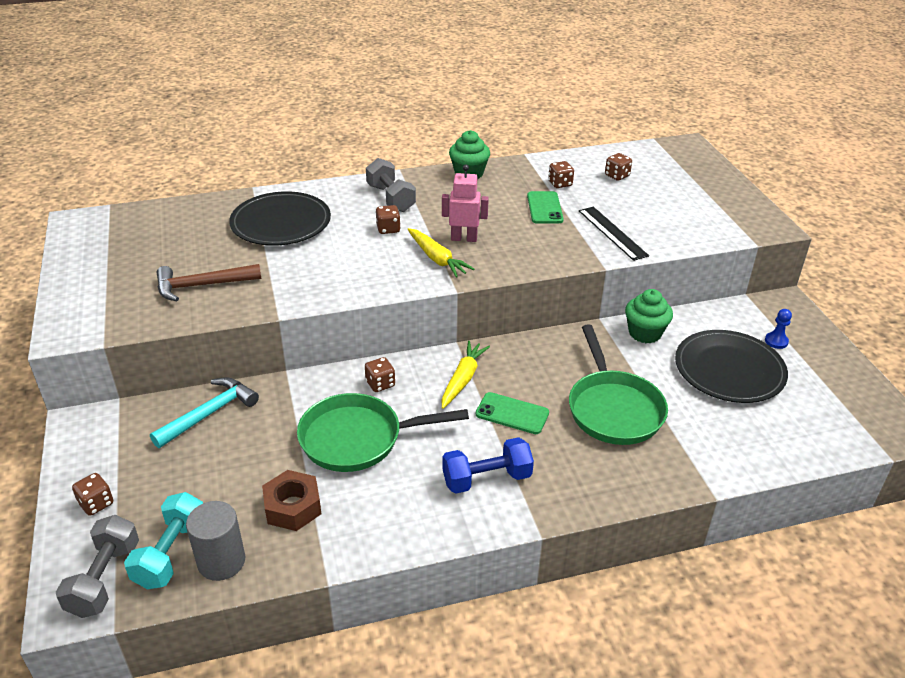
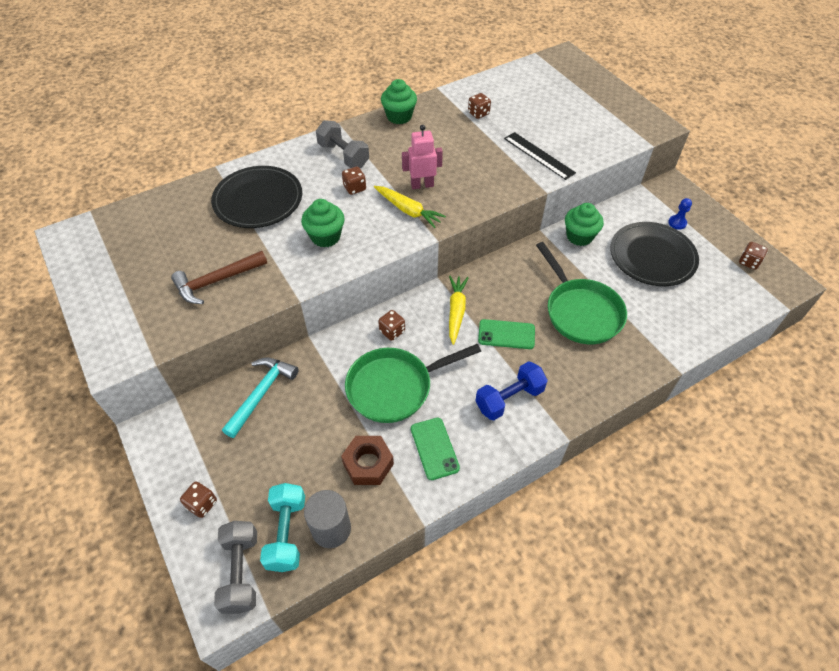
camera: 15 degrees left, 15 degrees up
(335, 267) = (325, 237): none -> green cupcake
(544, 208) = (475, 141): green phone -> green phone (434, 448)
(617, 176) = (521, 97): brown dice -> brown dice (749, 262)

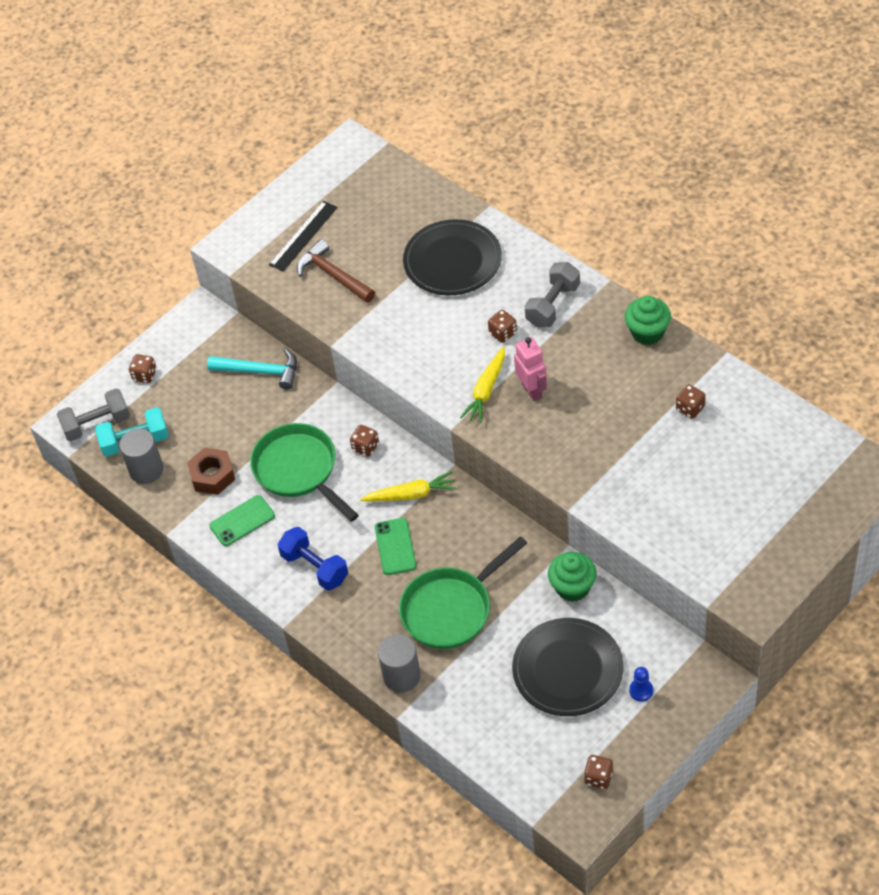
camera: 80 degrees right, 0 degrees up
(325, 237) = (421, 334): green cupcake -> none
(539, 155) = (633, 488): black ruler -> black ruler (303, 236)
(640, 360) = (401, 676): none -> grey cylinder

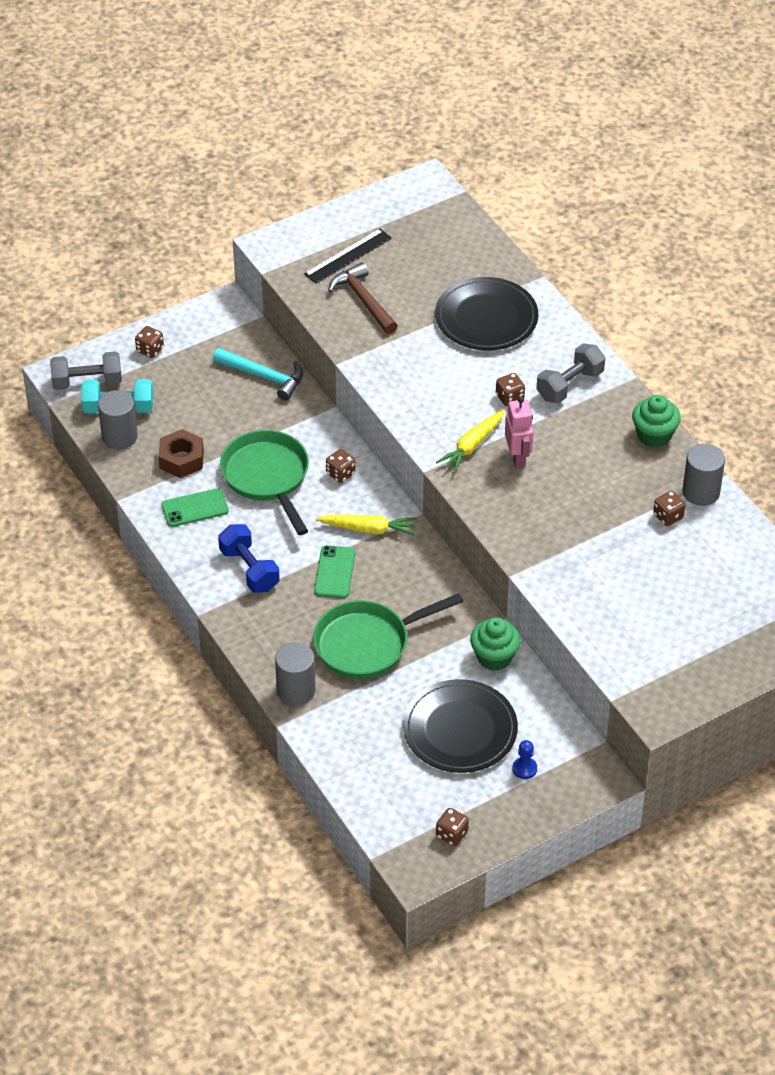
camera: 10 degrees right, 5 degrees down
(710, 376) = (701, 492): none -> grey cylinder

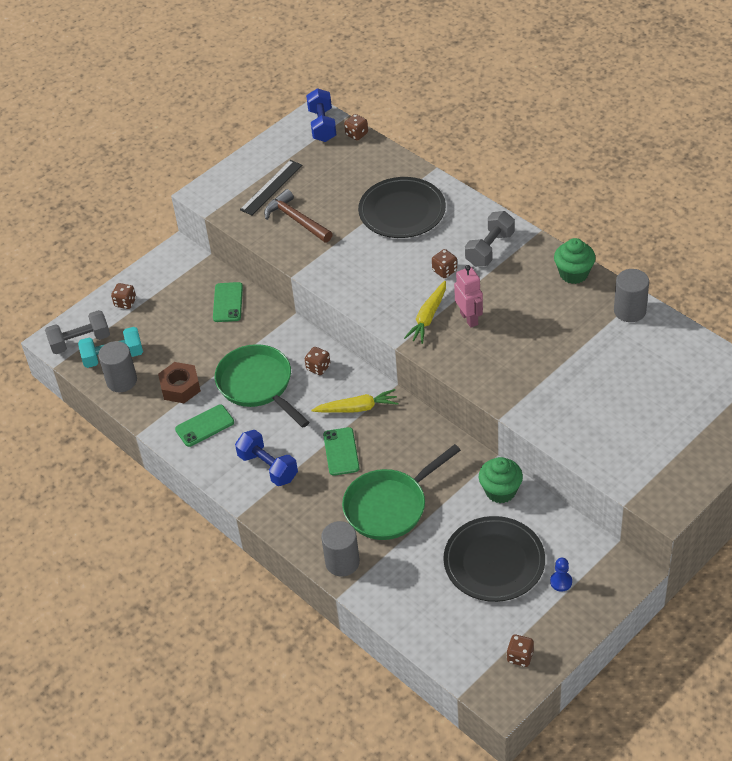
camera: 10 degrees left, 0 degrees up
(264, 376) = (228, 302): turquoise hammer -> green phone
(430, 196) = (322, 125): none -> blue dumbbell
(668, 516) = (611, 337): brown dice -> brown dice (356, 134)

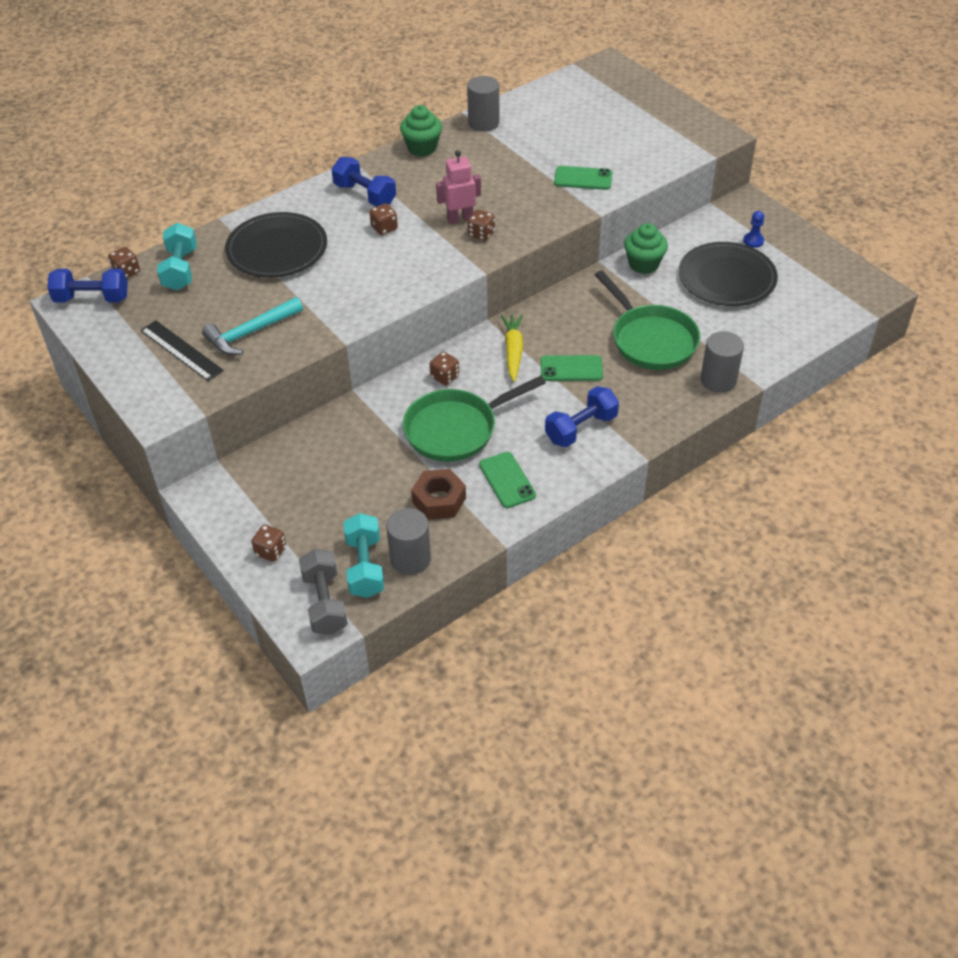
camera: 85 degrees left, 0 degrees up
(228, 302) = (312, 448): green phone -> green phone (583, 178)
(296, 220) = (250, 333): brown hammer -> turquoise hammer
(365, 162) = (180, 269): none -> turquoise dumbbell
(428, 317) = (448, 246): yellow carrot -> none
(490, 249) = (365, 195): grey dumbbell -> blue dumbbell
(520, 657) = (834, 275): brown dice -> brown dice (481, 234)

